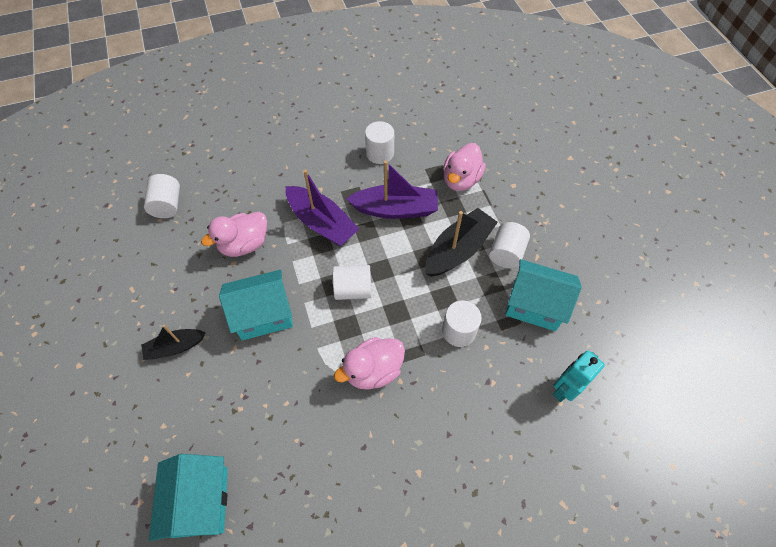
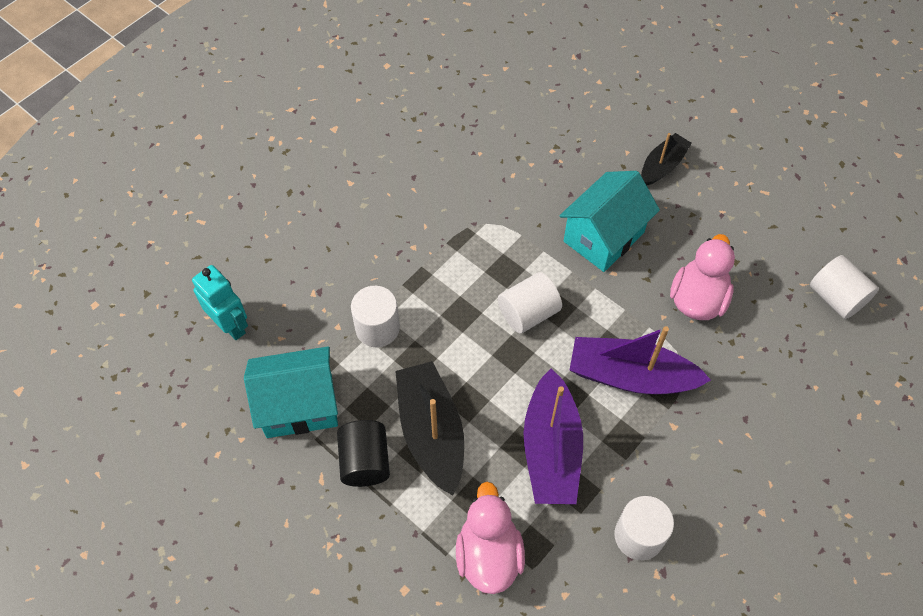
camera: 150 degrees right, 0 degrees up
(201, 501) = (525, 79): turquoise house -> none
(373, 371) = (447, 242): pink duck -> none
(395, 209) = (551, 449): purple boat -> purple boat turned 60 degrees counterclockwise
(458, 250) = (431, 432): black boat -> black boat turned 150 degrees clockwise
(506, 253) = (365, 461): white cylinder -> black cylinder
(564, 388) = (231, 325): turquoise robot -> turquoise robot turned 60 degrees counterclockwise

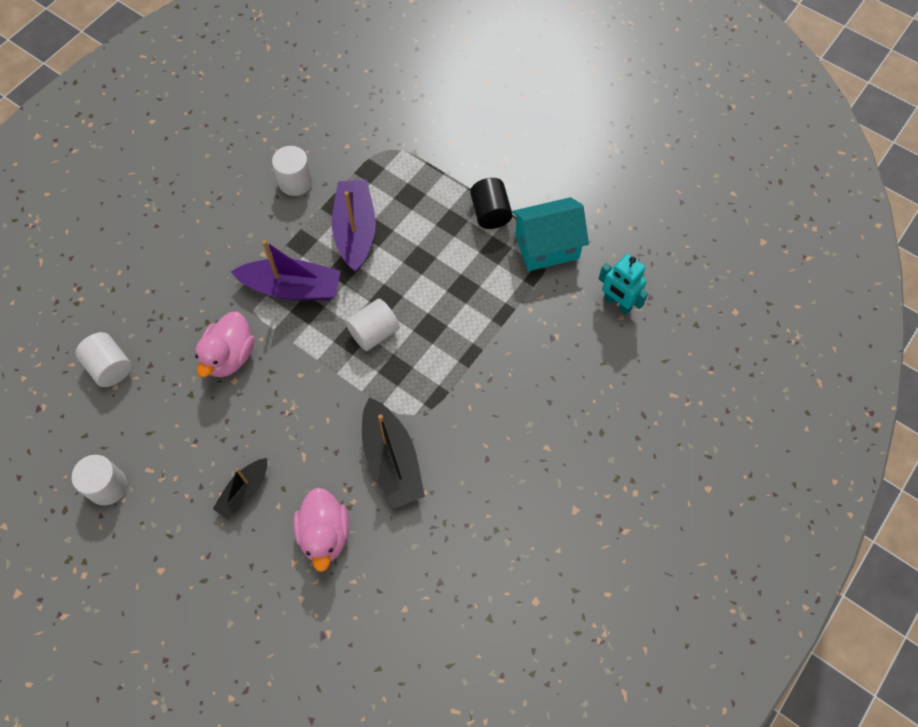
camera: 175 degrees right, 5 degrees up
(377, 328) = (497, 310): white cylinder -> white cylinder (107, 486)
(431, 432) = (444, 236): black boat -> black boat (391, 460)
(488, 554) = (397, 164): pink duck -> pink duck (324, 534)
(604, 237) = (307, 409): turquoise house -> none

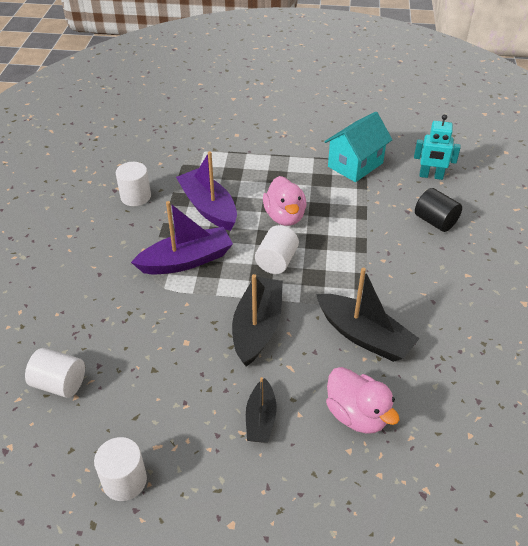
camera: 30 degrees left, 20 degrees down
(230, 356) = (168, 327): pink duck -> pink duck (285, 216)
(304, 399) = (257, 327): none -> black boat
(490, 213) = (299, 161): black cylinder -> black cylinder (435, 221)

